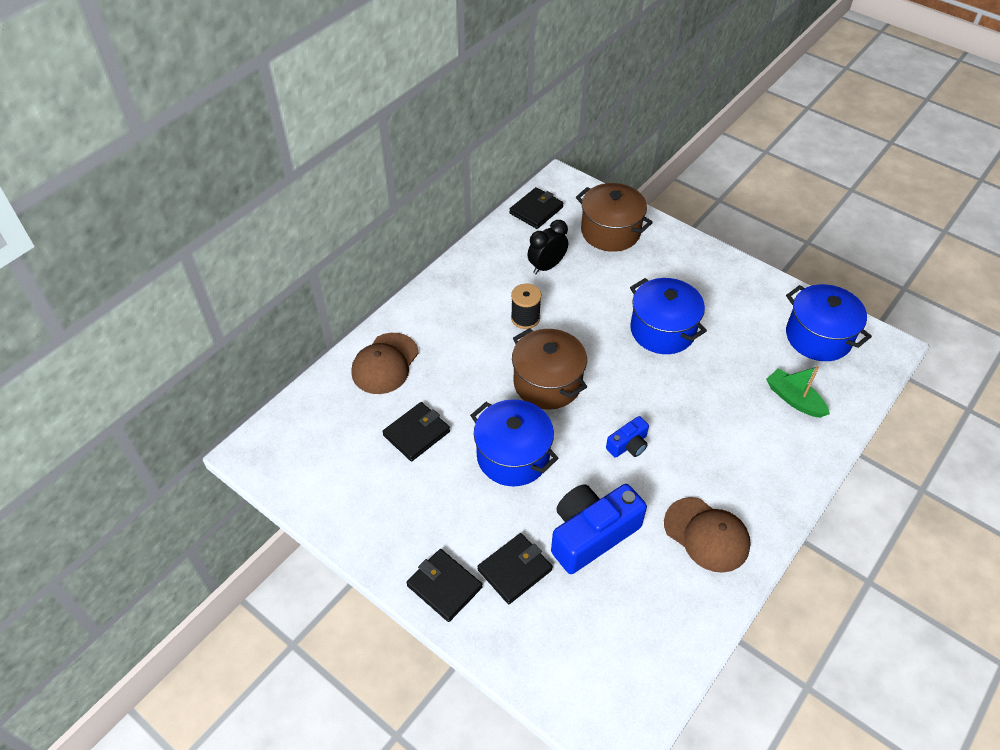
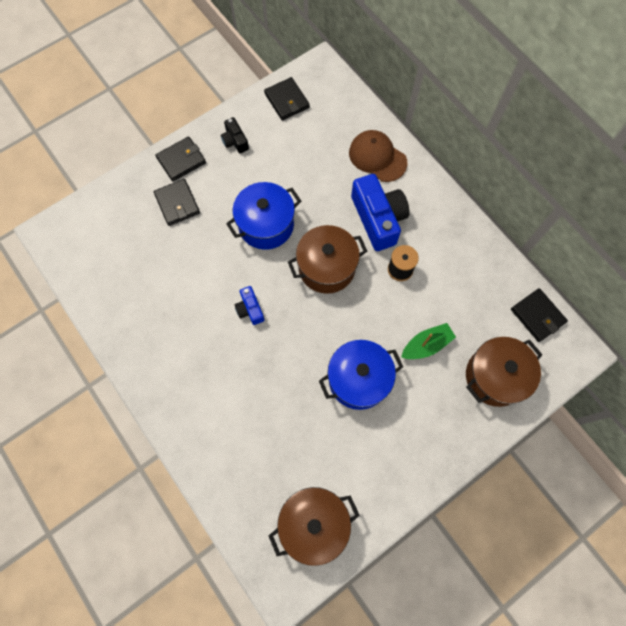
camera: 105 degrees right, 20 degrees up
(396, 525) = (235, 141): none -> black camera
(416, 433) = (306, 166): black wallet -> black wallet (287, 100)
(546, 266) = (459, 304): black clock -> none
(591, 534) = (185, 259): blue camera -> blue camera (378, 219)
(706, 535) = (156, 337): brown cap -> none
(794, 399) = (252, 464): green boat -> green boat (426, 345)
(818, 337) = (314, 523): blue pot -> brown pot

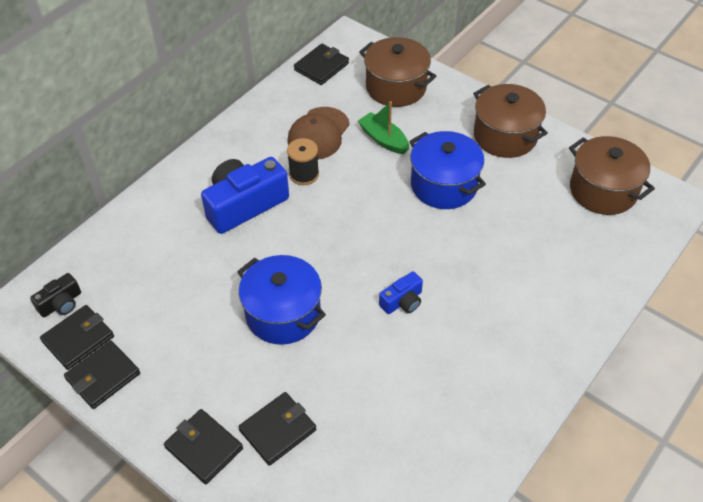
camera: 105 degrees left, 20 degrees down
(235, 141) = (158, 386): black camera -> black camera (61, 303)
(253, 112) = (103, 376): none -> black wallet
(326, 267) = (323, 239): brown pot -> brown pot (505, 136)
(377, 157) = (157, 221): brown cap -> brown cap (318, 134)

